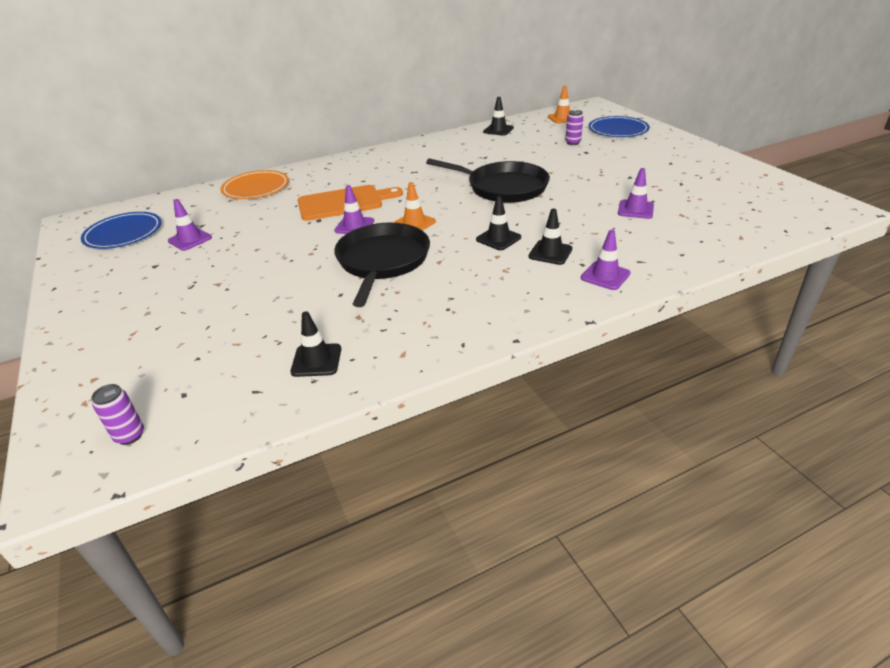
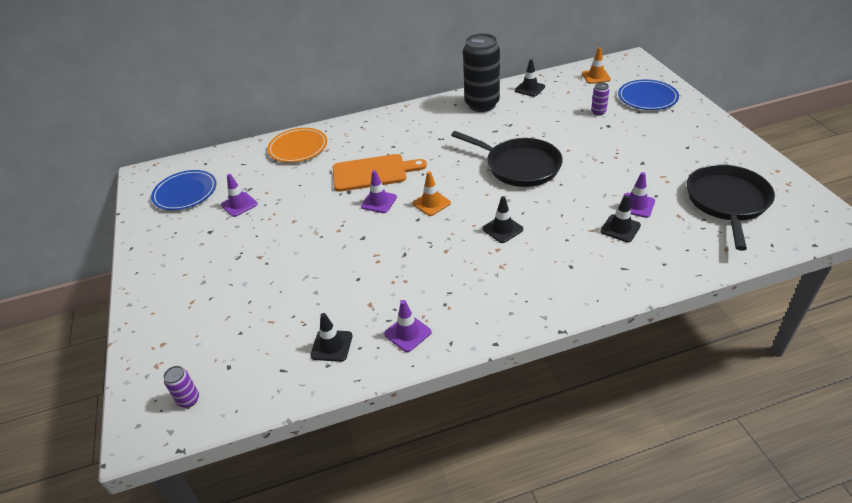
camera: 10 degrees right, 5 degrees up
(382, 261) = (397, 245): black pan -> black pan (727, 202)
(452, 144) = (482, 104): none -> black can
(550, 253) = (545, 250): black traffic cone -> black traffic cone (620, 228)
(605, 276) = (588, 282): purple traffic cone -> purple traffic cone (407, 333)

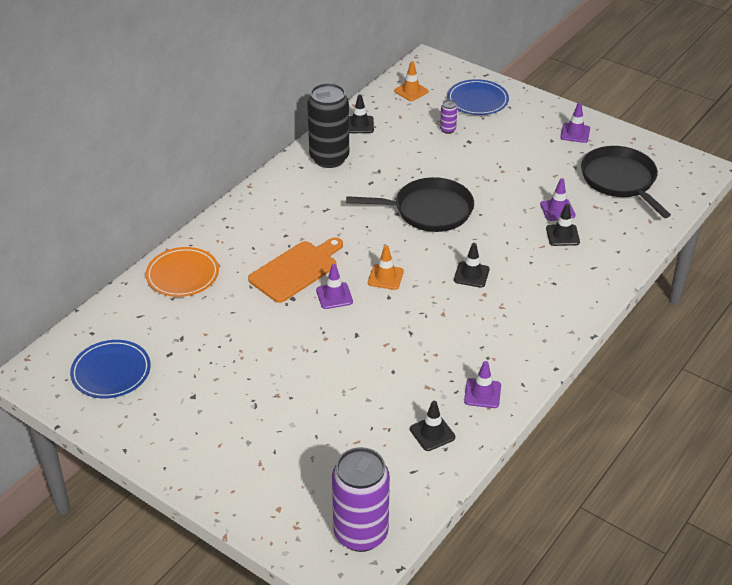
camera: 40 degrees left, 0 degrees up
(189, 400) = (361, 533): purple can -> purple can, size x2.40
(239, 204) = (191, 358): purple traffic cone -> purple traffic cone (575, 133)

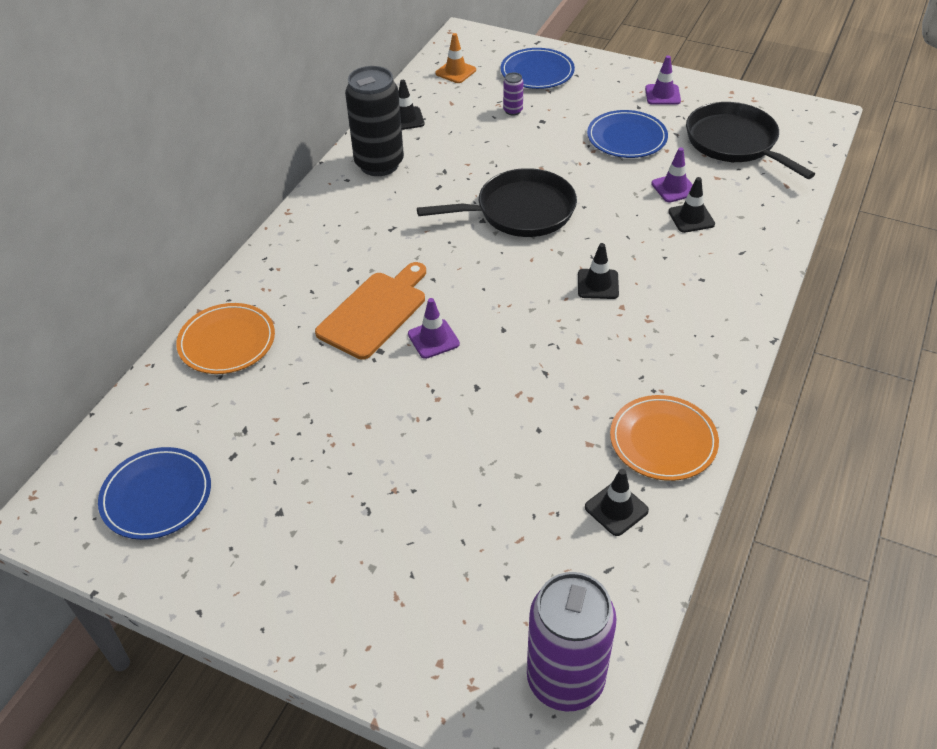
camera: 10 degrees left, 5 degrees up
(385, 277) = (492, 304): orange traffic cone -> none
(482, 393) = (663, 441): purple traffic cone -> orange plate
(533, 164) = (626, 138): none -> blue plate

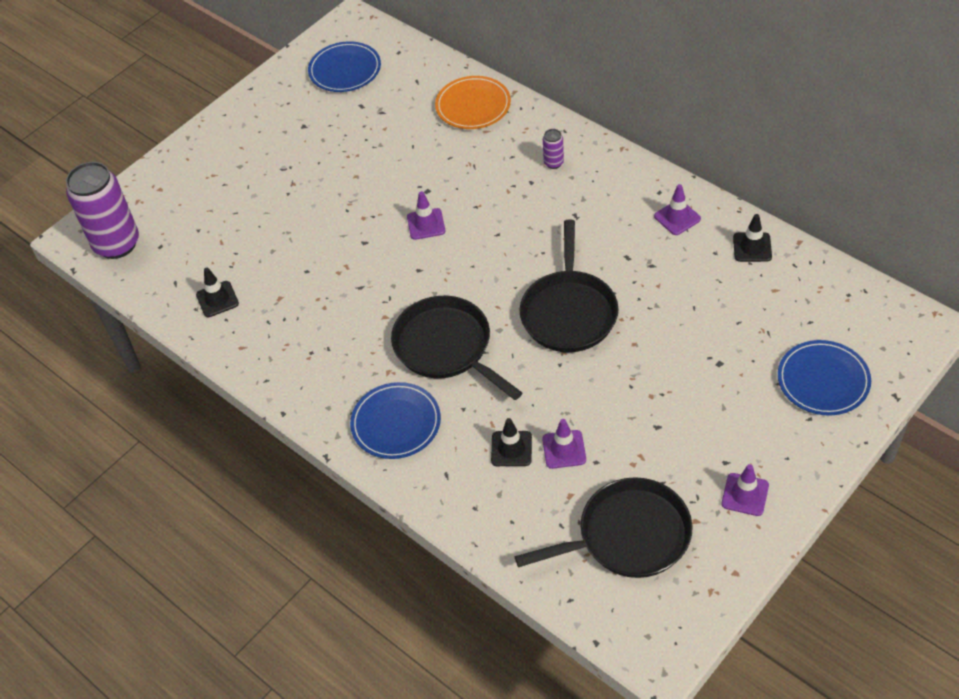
camera: 110 degrees right, 5 degrees up
(375, 312) = (471, 192): orange cutting board -> none
(379, 164) = (677, 218): black can -> purple traffic cone
(455, 72) = (839, 304): orange traffic cone -> none
(513, 111) = (745, 341): purple can -> purple can (553, 163)
(598, 284) = (446, 347): black traffic cone -> black pan
(626, 138) = (666, 433): blue plate -> blue plate (396, 423)
(663, 441) = (260, 343): orange plate -> none

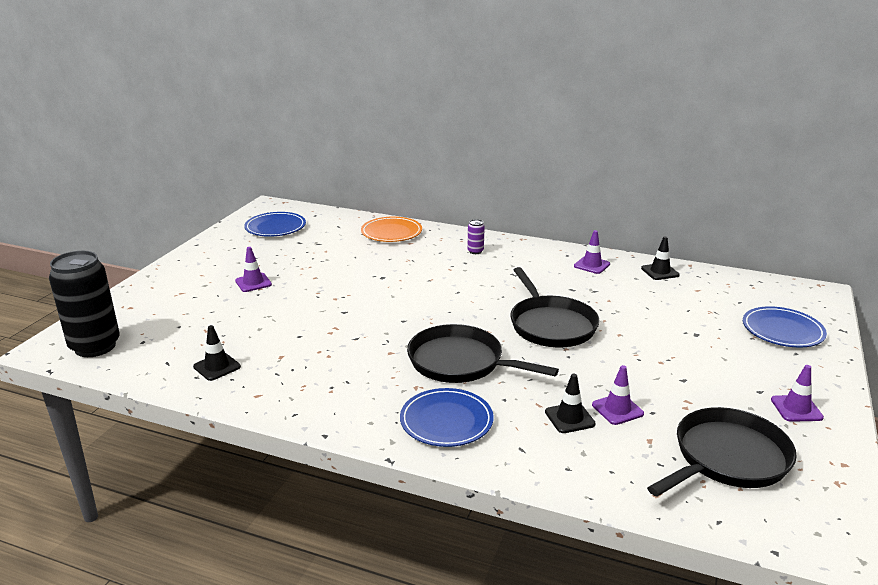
camera: 25 degrees left, 25 degrees down
(117, 244) = (95, 346): purple can -> black can
(426, 224) = (393, 294): purple traffic cone -> purple traffic cone (253, 283)

